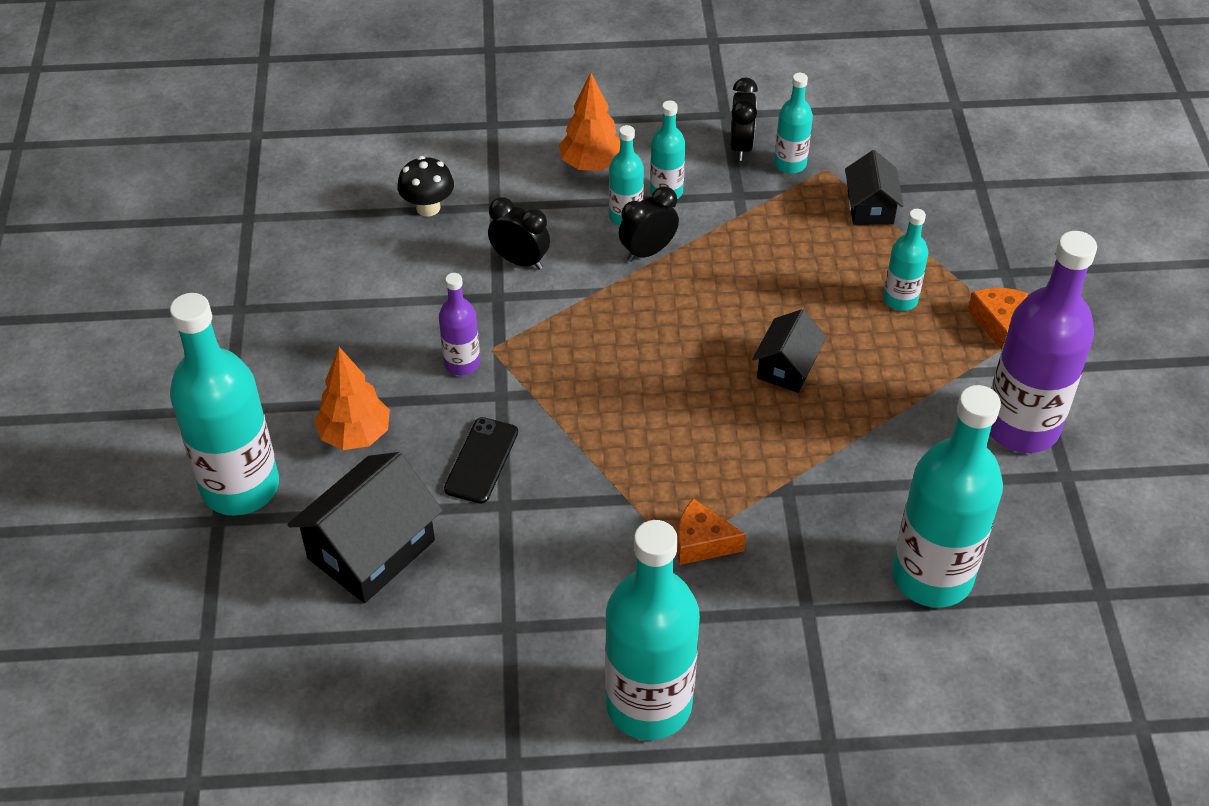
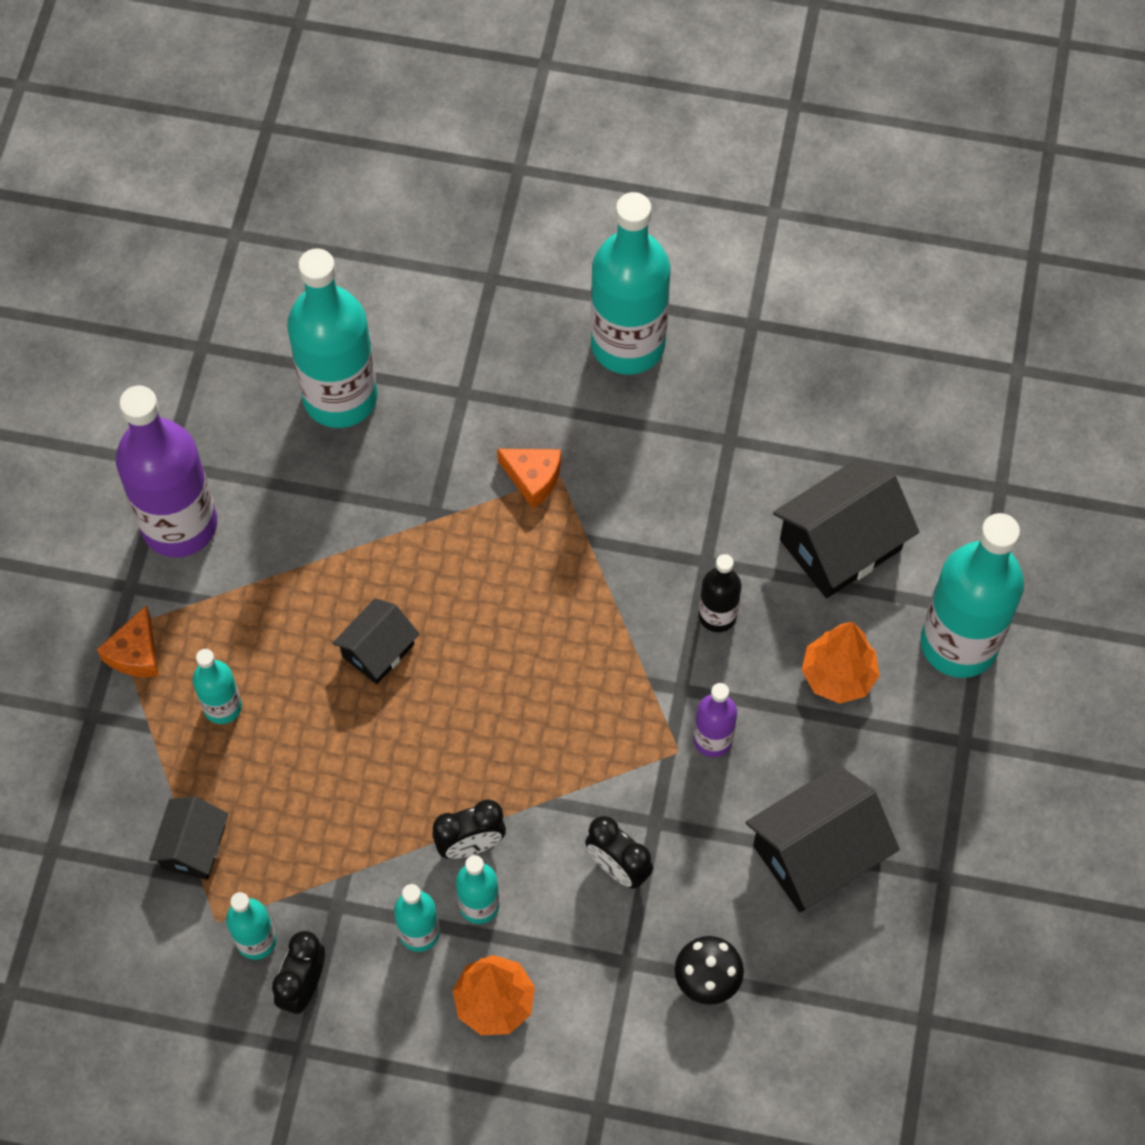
camera: 165 degrees left, 15 degrees up
(353, 303) = (817, 853): none -> black house
(481, 460) = (717, 615): black phone -> black bottle

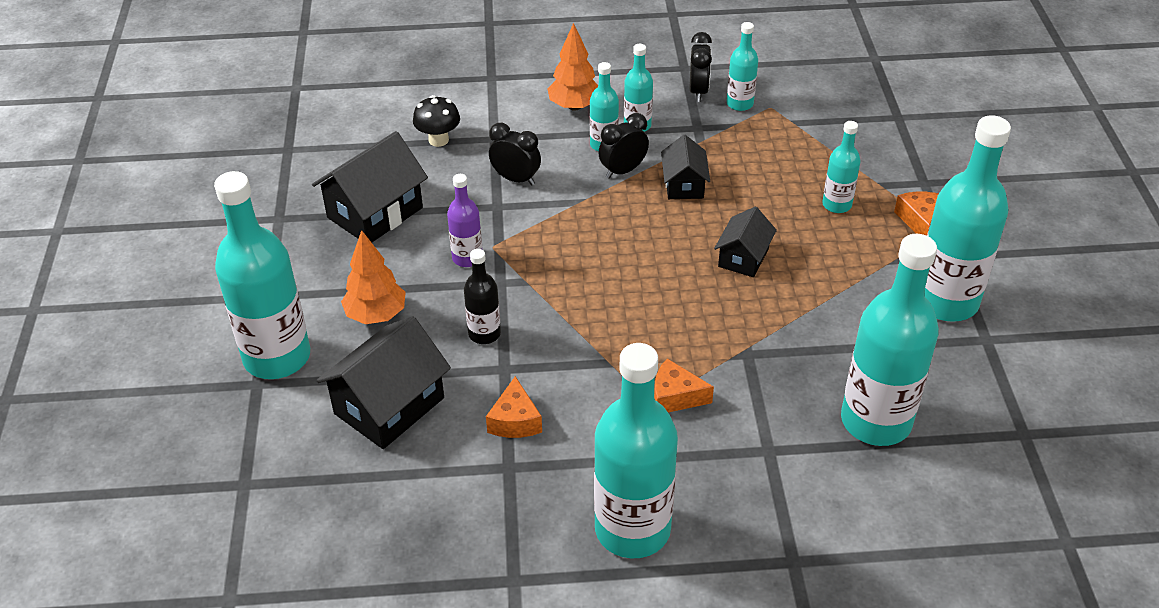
camera: 165 degrees right, 20 degrees down
(179, 525) = (945, 301): purple bottle -> turquoise bottle
(193, 847) = (808, 135): black house -> black house (684, 185)
(710, 492) = (515, 421): none -> orange cheese

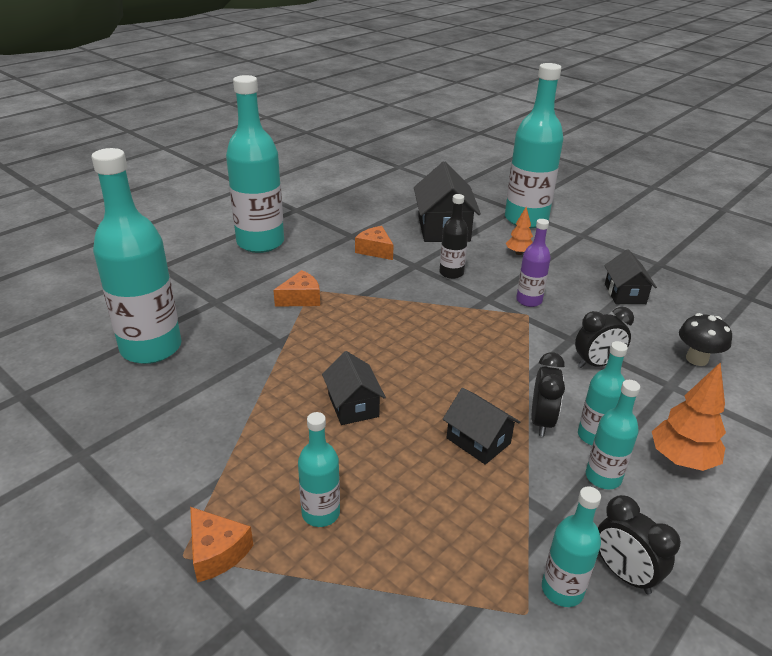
camera: 135 degrees right, 10 degrees down
(375, 213) = (625, 294): black house -> black house, size x0.59
(376, 315) = (518, 253): orange tree -> orange tree, size x0.61
(945, 301) = (138, 469): turquoise bottle -> none

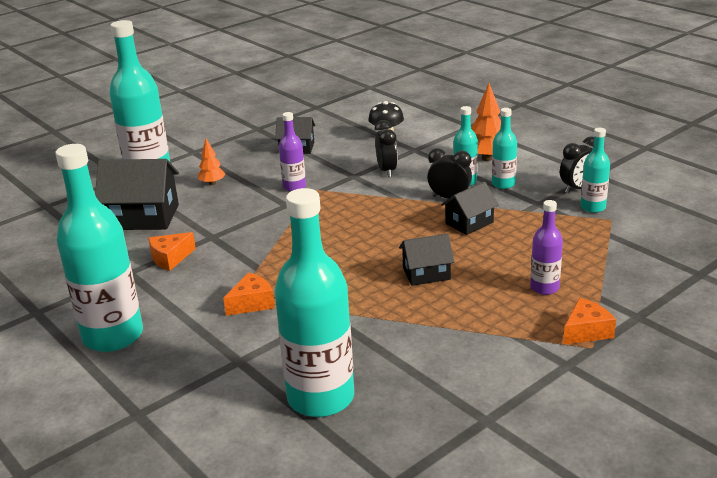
camera: 80 degrees left, 5 degrees down
(301, 298) = (252, 303): orange cheese -> orange cheese turned 75 degrees clockwise
(321, 513) = (544, 288): turquoise bottle -> purple bottle
(451, 273) = (235, 218): black bottle -> none

